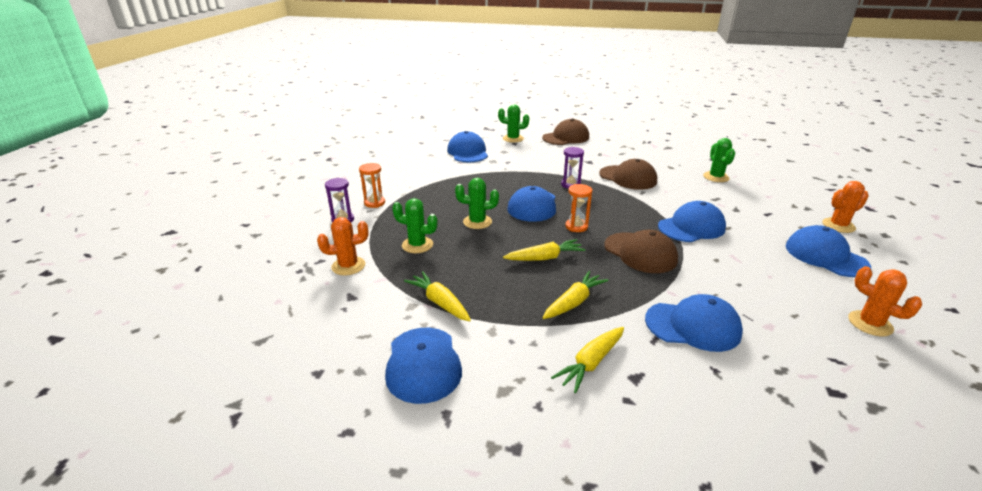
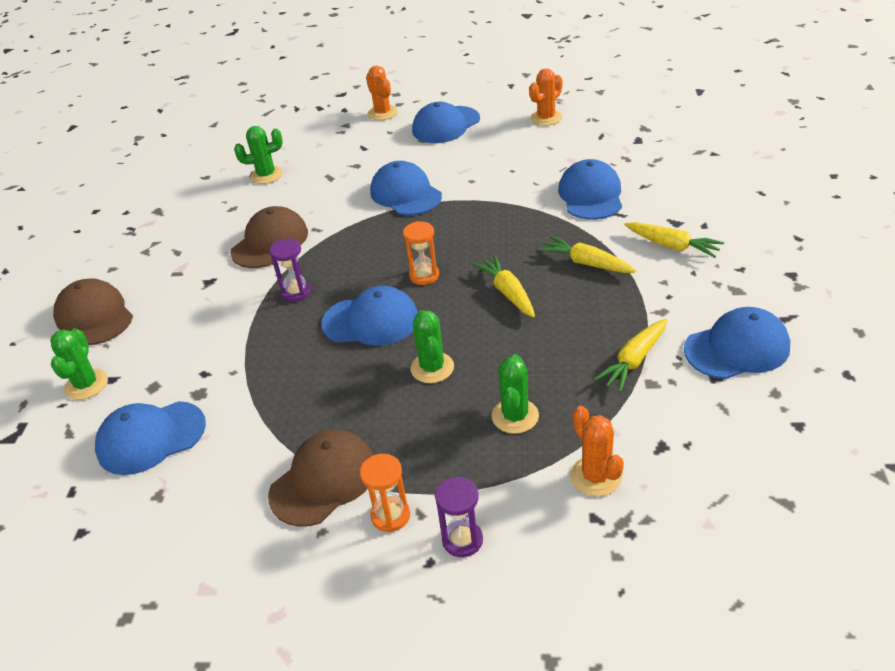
camera: 95 degrees left, 10 degrees up
(640, 253) = (473, 226): brown cap -> brown cap (323, 480)

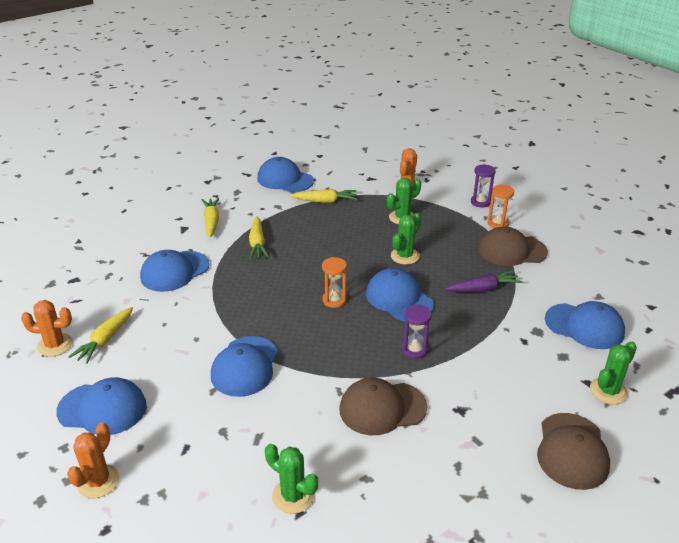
camera: 135 degrees left, 5 degrees down
(301, 396) = (483, 289): none -> purple carrot
(508, 293) = (315, 259): yellow carrot -> yellow carrot (105, 340)

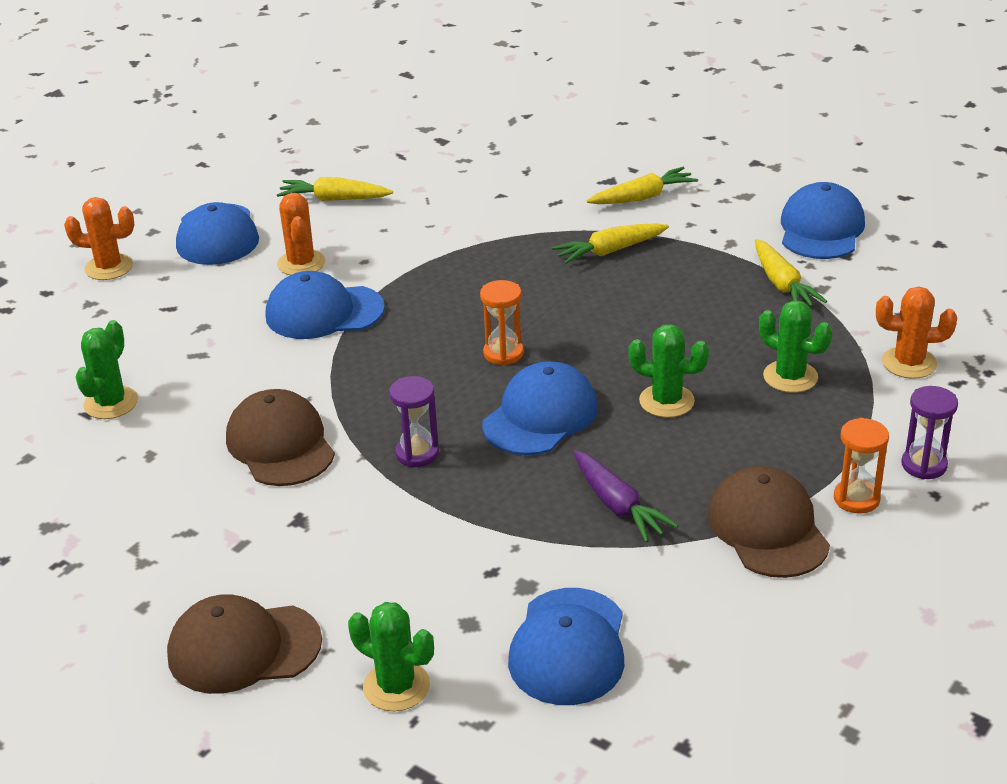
camera: 75 degrees right, 0 degrees up
(55, 345) = (312, 170): orange cactus -> orange cactus (301, 263)
(174, 271) = (499, 204): blue cap -> none

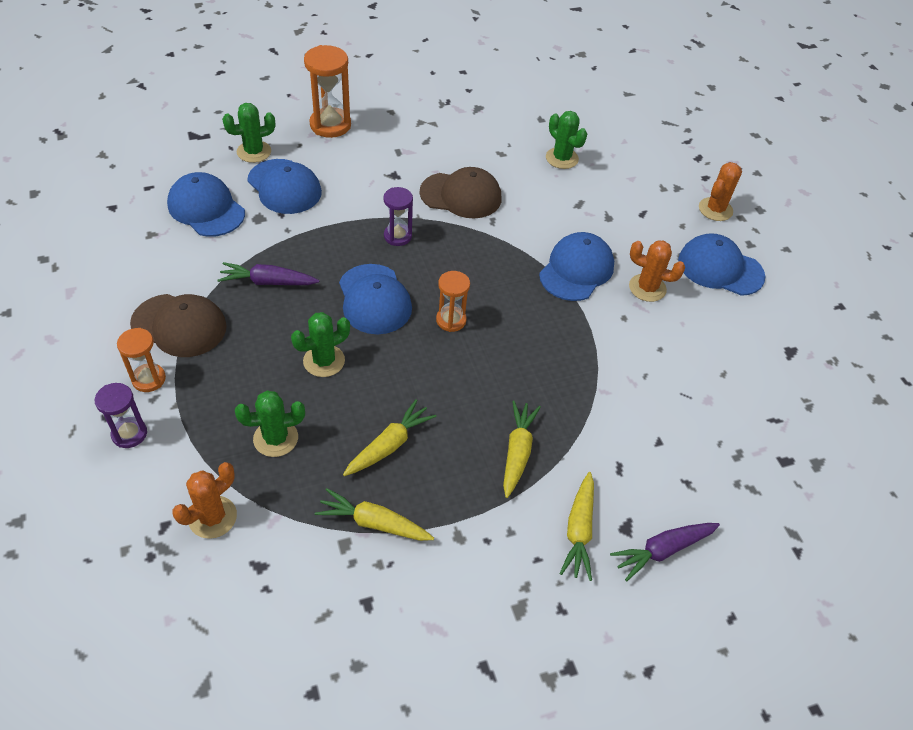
camera: 120 degrees right, 15 degrees up
(243, 648) = (330, 125): brown cap -> orange hourglass
(334, 199) = (727, 346): yellow carrot -> yellow carrot (389, 445)
(606, 161) = (663, 550): none -> purple carrot
(821, 229) = (418, 619): blue cap -> blue cap (284, 187)

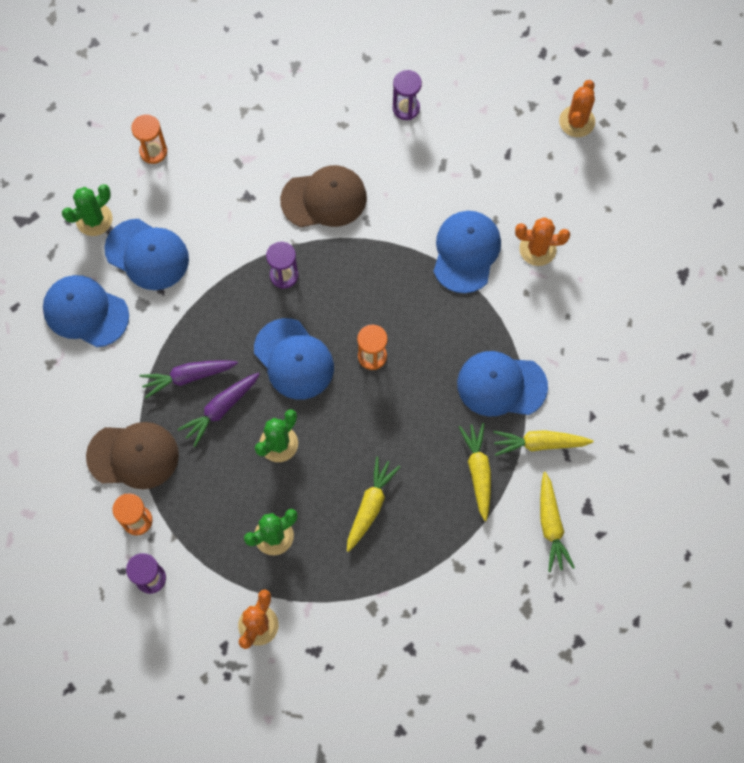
camera: 15 degrees left, 20 degrees up
(330, 125) = (153, 151): orange hourglass -> orange hourglass, size x0.61
(374, 523) = (387, 581): yellow carrot -> yellow carrot (539, 443)
(562, 158) = (406, 108): green cactus -> purple hourglass
(663, 550) = (621, 518): purple carrot -> purple carrot (221, 409)
(720, 268) = (599, 198): blue cap -> blue cap (501, 385)

